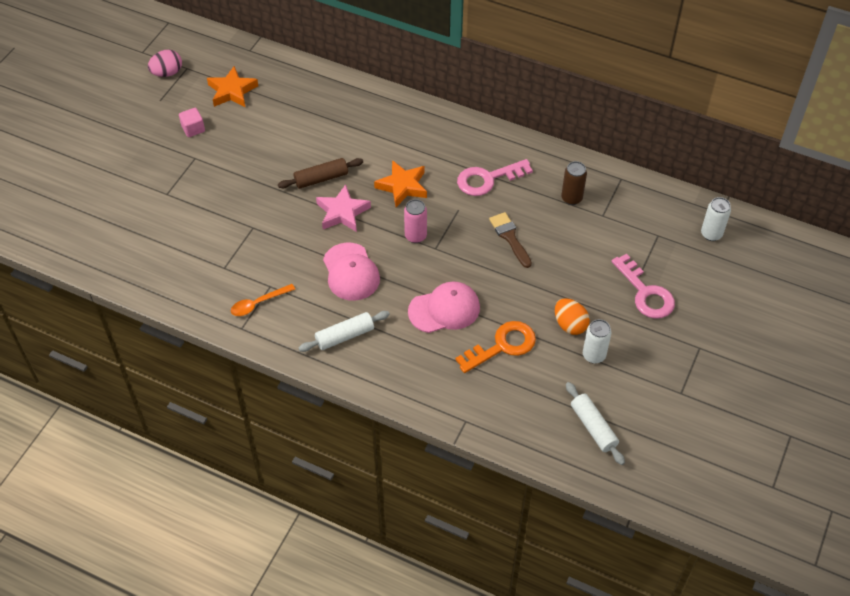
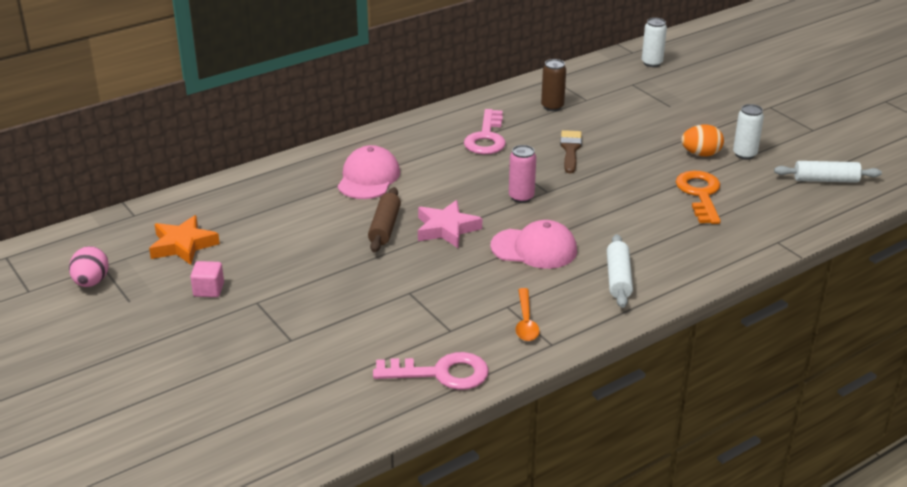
camera: 60 degrees left, 20 degrees down
(402, 186) = (447, 184): orange star -> none
(444, 309) = (630, 210): pink cap -> pink cap (368, 178)
(510, 237) = (570, 150): brown brush -> brown brush turned 90 degrees clockwise
(645, 293) = (692, 109): pink key -> pink key (441, 373)

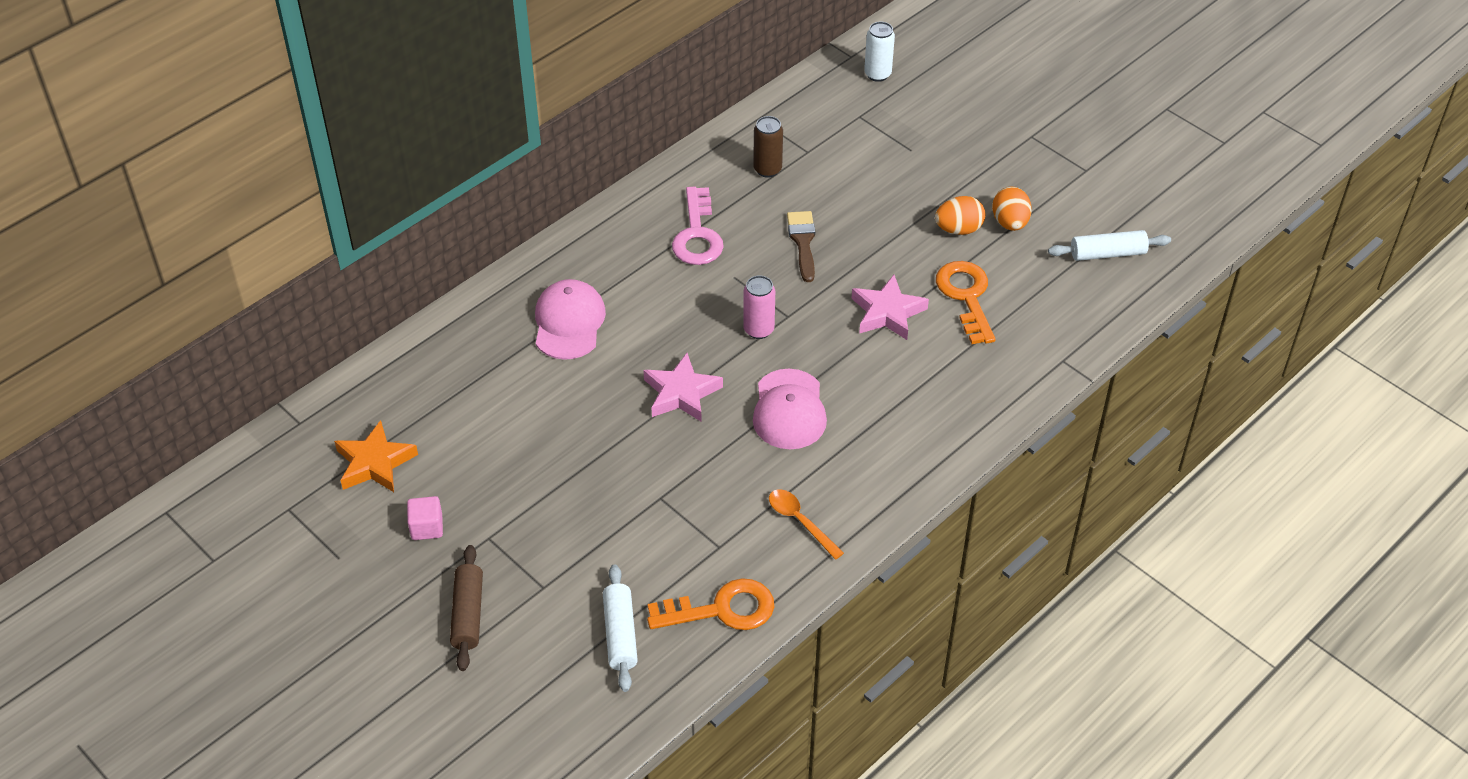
camera: 10 degrees left, 15 degrees up
(91, 282) = (284, 536): pink egg -> none
(385, 227) = (608, 401): brown rolling pin -> brown rolling pin (468, 614)
(441, 373) = (722, 609): pink key -> orange key
(526, 321) = (800, 522): orange spoon -> orange spoon turned 150 degrees clockwise
(534, 248) = (789, 410): pink cap -> pink cap turned 90 degrees clockwise
(618, 278) = (892, 442): white rolling pin -> white rolling pin (620, 634)
(631, 197) = (887, 312): none -> pink star
(744, 154) = (1010, 223): white can -> orange egg

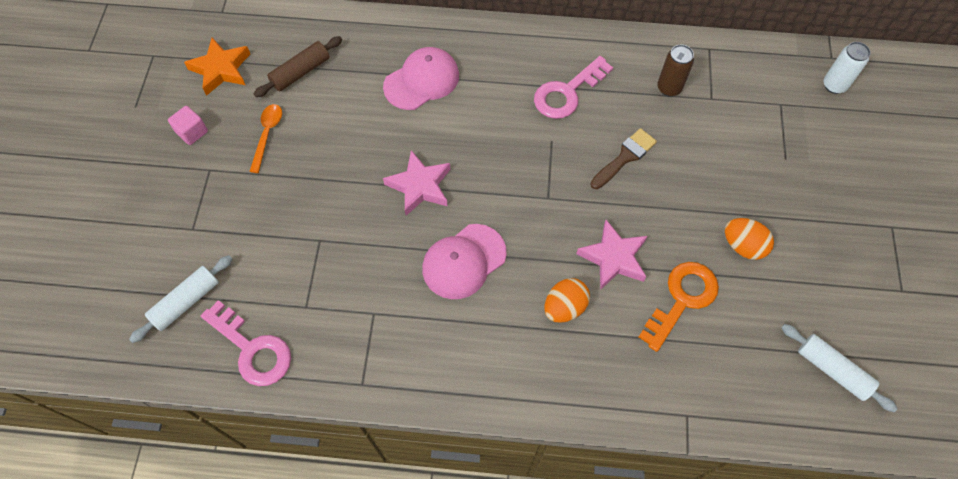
camera: 50 degrees right, 15 degrees up
(468, 614) = (140, 204): brown rolling pin -> brown rolling pin (301, 72)
(722, 609) = (252, 349): orange key -> pink key
(758, 330) = (518, 190): pink can -> none
(800, 522) = (369, 342): orange spoon -> orange spoon (267, 135)
(1010, 223) = (787, 276): orange egg -> orange egg (564, 307)

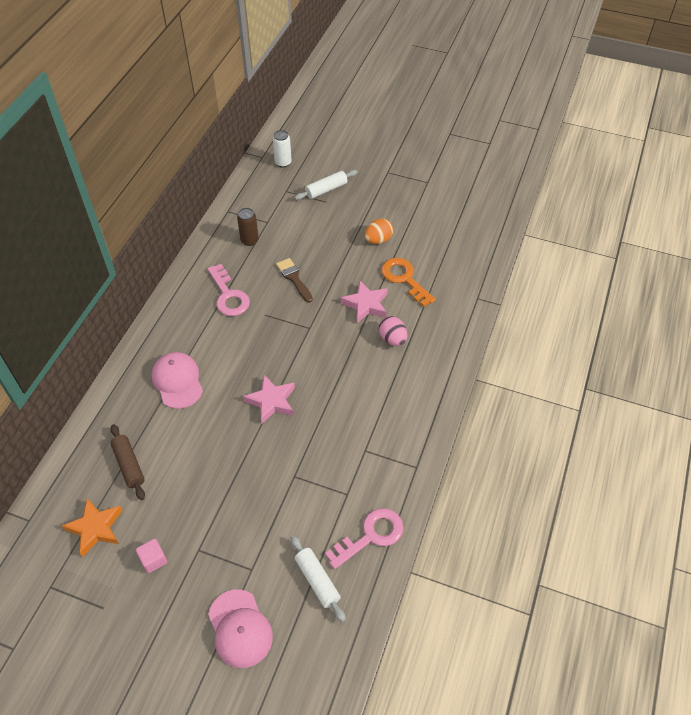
camera: 75 degrees left, 10 degrees down
(267, 135) = (182, 499): orange spoon -> none
(464, 261) = (342, 387): pink cap -> pink cap (240, 628)
(564, 307) = (392, 339): orange egg -> pink egg
(832, 370) = (466, 226): white rolling pin -> white rolling pin (326, 190)

